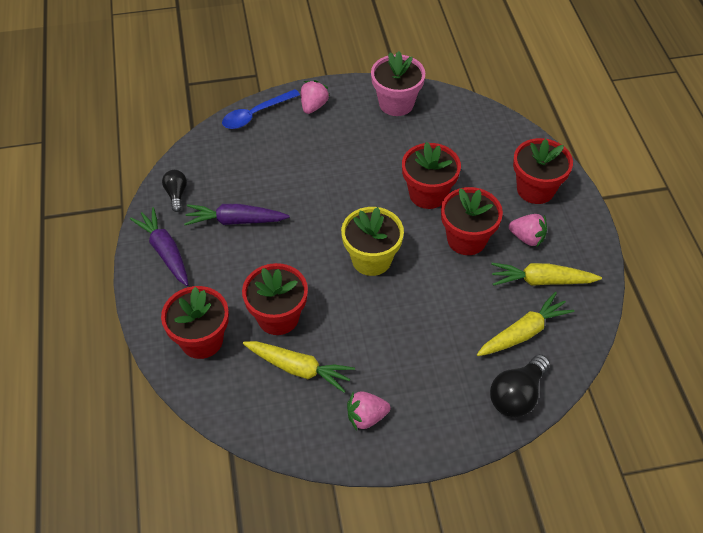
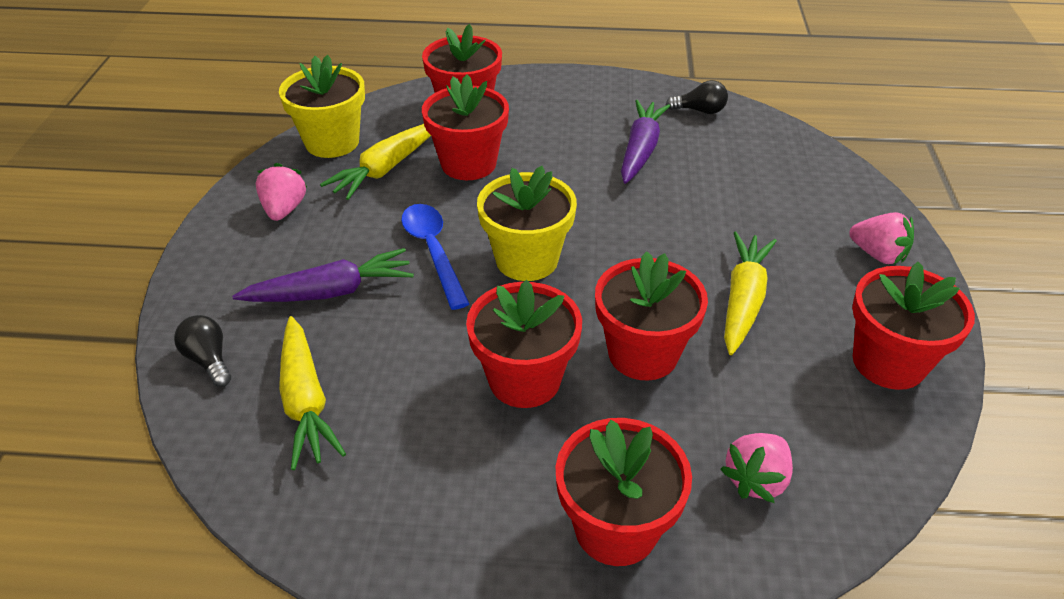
camera: 105 degrees right, 10 degrees down
(165, 251) = (607, 96): purple carrot -> purple carrot (331, 291)
(255, 114) = (856, 192): blue spoon -> blue spoon (433, 251)
(272, 419) = (332, 142): none -> yellow flower pot
(396, 103) = (888, 362): pink flower pot -> red flower pot
(517, 395) = (209, 360): black light bulb -> black light bulb, size x0.61
(527, 238) = (496, 471): pink strawberry -> pink strawberry (756, 479)
(541, 281) = (392, 460): yellow carrot -> yellow carrot (743, 300)

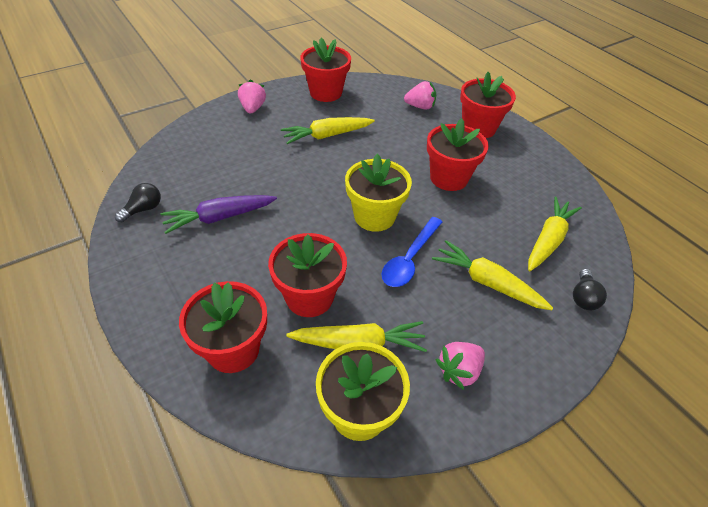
camera: 130 degrees left, 5 degrees up
(331, 291) = (487, 282): purple carrot -> yellow carrot
(643, 353) = (393, 151): red flower pot -> none
(700, 111) = (143, 209): black light bulb -> black light bulb turned 75 degrees clockwise

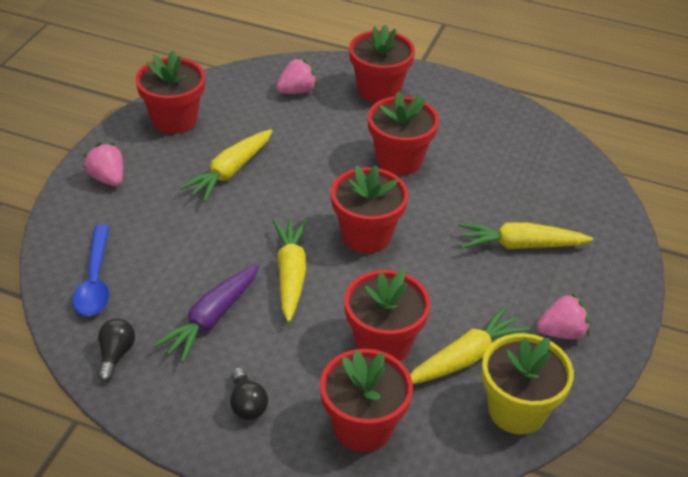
camera: 35 degrees left, 5 degrees down
(374, 216) = (366, 235): yellow flower pot -> red flower pot
(409, 259) = (437, 260): blue spoon -> blue spoon (95, 280)
(459, 371) = (561, 332): pink strawberry -> pink strawberry turned 120 degrees counterclockwise
(548, 239) = (536, 178): yellow carrot -> yellow carrot (290, 274)
(583, 297) = (603, 217): black light bulb -> black light bulb (247, 404)

